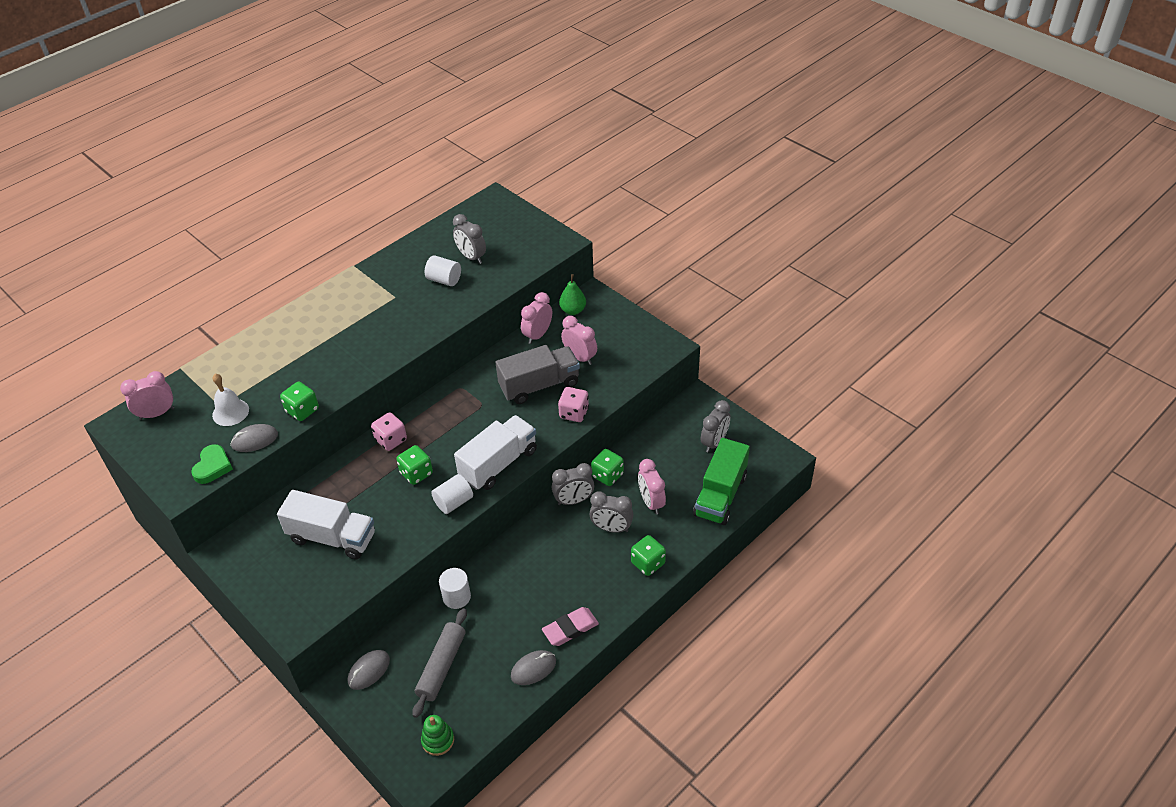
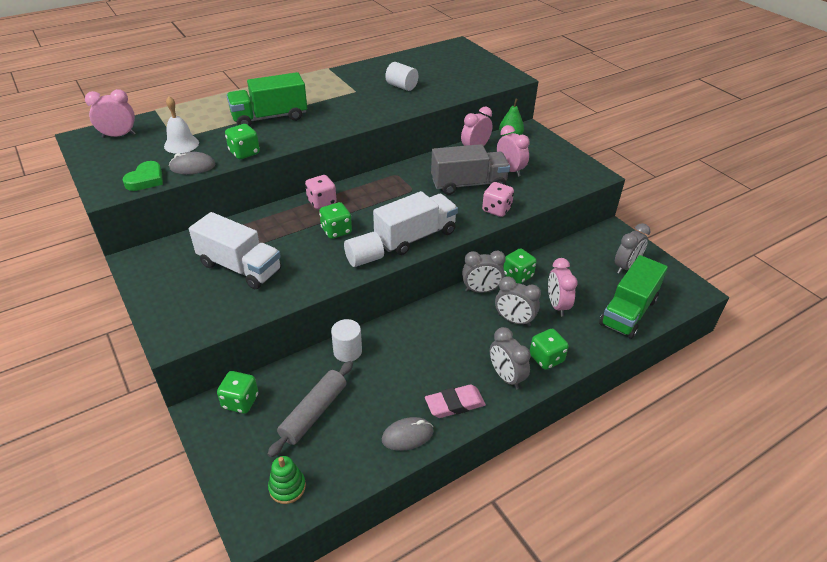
camera: 10 degrees right, 5 degrees down
(312, 355) = (269, 118): none -> green truck
(369, 671) = (240, 401): grey mouse -> green dice
(471, 257) = (429, 76): grey clock -> grey clock (506, 377)

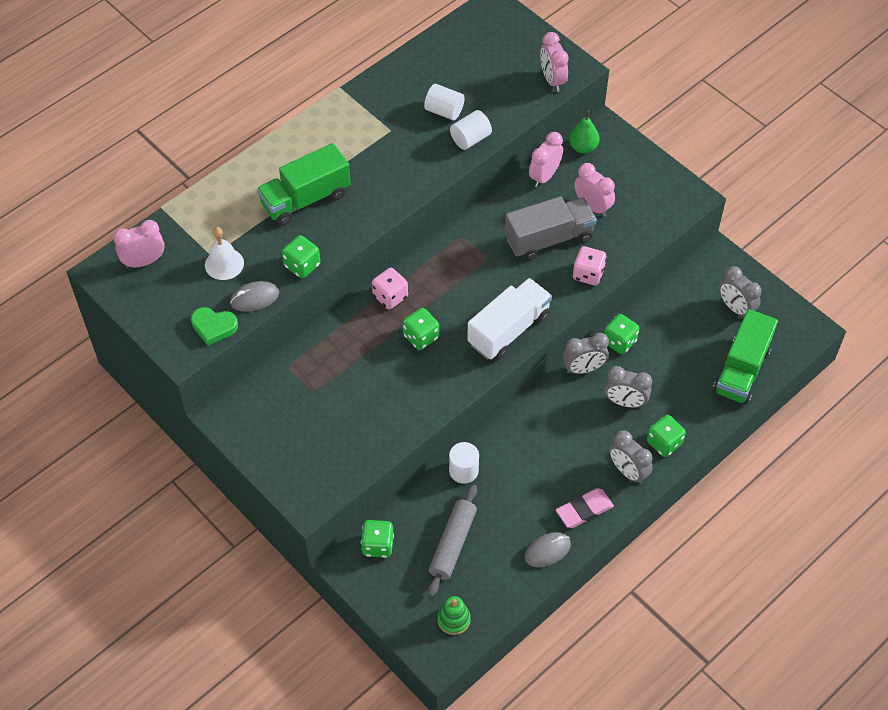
camera: 10 degrees left, 15 degrees up
(146, 179) = (214, 327): green heart -> green heart turned 90 degrees clockwise
(240, 267) = (337, 405): white truck -> none
(364, 259) = (463, 372): white cylinder -> white cylinder (470, 139)
(557, 305) = (667, 375): pink clock -> pink clock (552, 80)
(626, 267) = (735, 308): grey clock -> grey clock turned 105 degrees clockwise

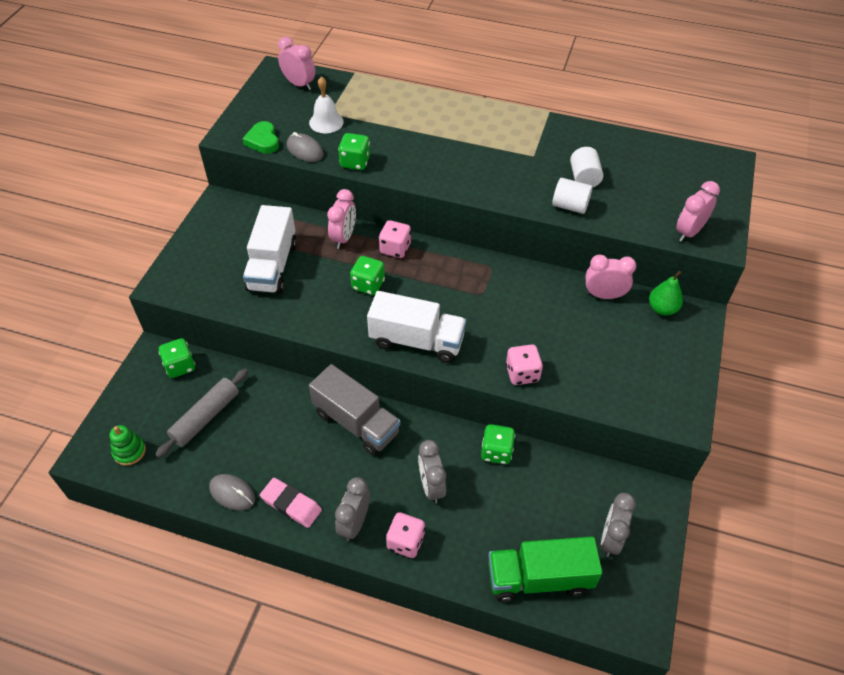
camera: 60 degrees right, 5 degrees down
(305, 199) = (422, 138): green truck -> none
(346, 402) = (273, 266): none -> white truck
(452, 544) = (205, 417): grey rolling pin -> grey rolling pin turned 45 degrees counterclockwise
(463, 470) = (284, 392): white cylinder -> none
(549, 239) = (538, 327): grey truck -> grey truck (356, 422)
(583, 369) = (446, 436): grey clock -> none
(592, 206) = (601, 344): pink clock -> pink clock (343, 238)
(664, 443) = (406, 542): green dice -> pink dice

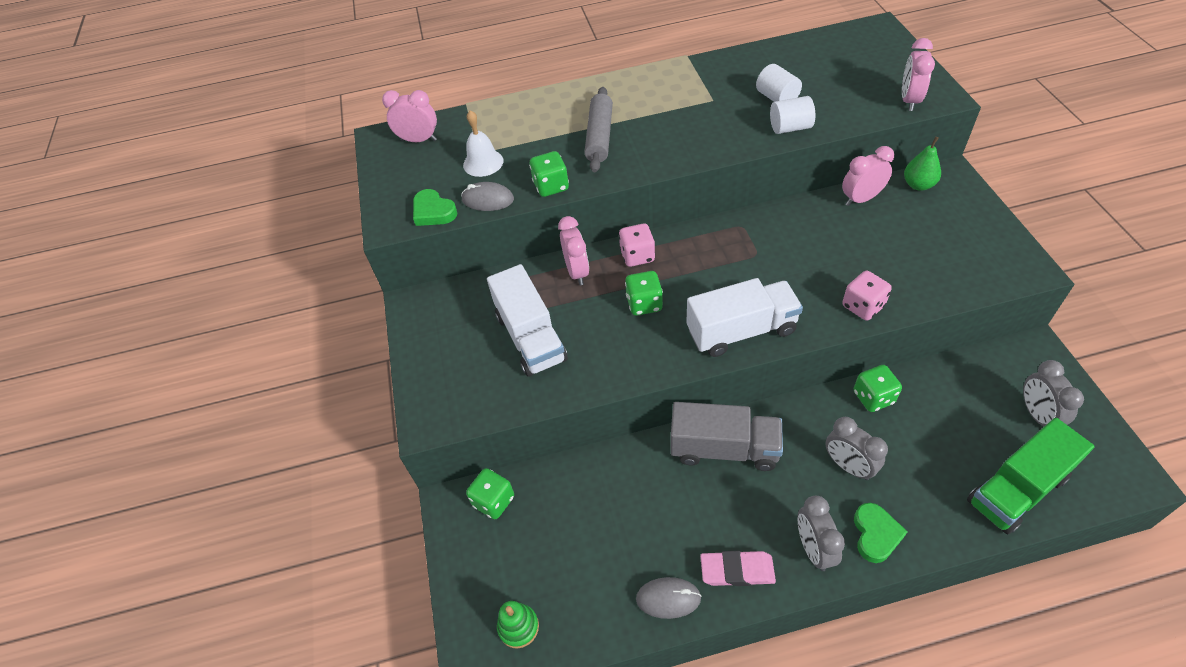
camera: 25 degrees left, 0 degrees up
(205, 417) = (569, 537): grey rolling pin -> grey rolling pin (599, 136)
(406, 542) = (875, 534): pink dice -> green heart

